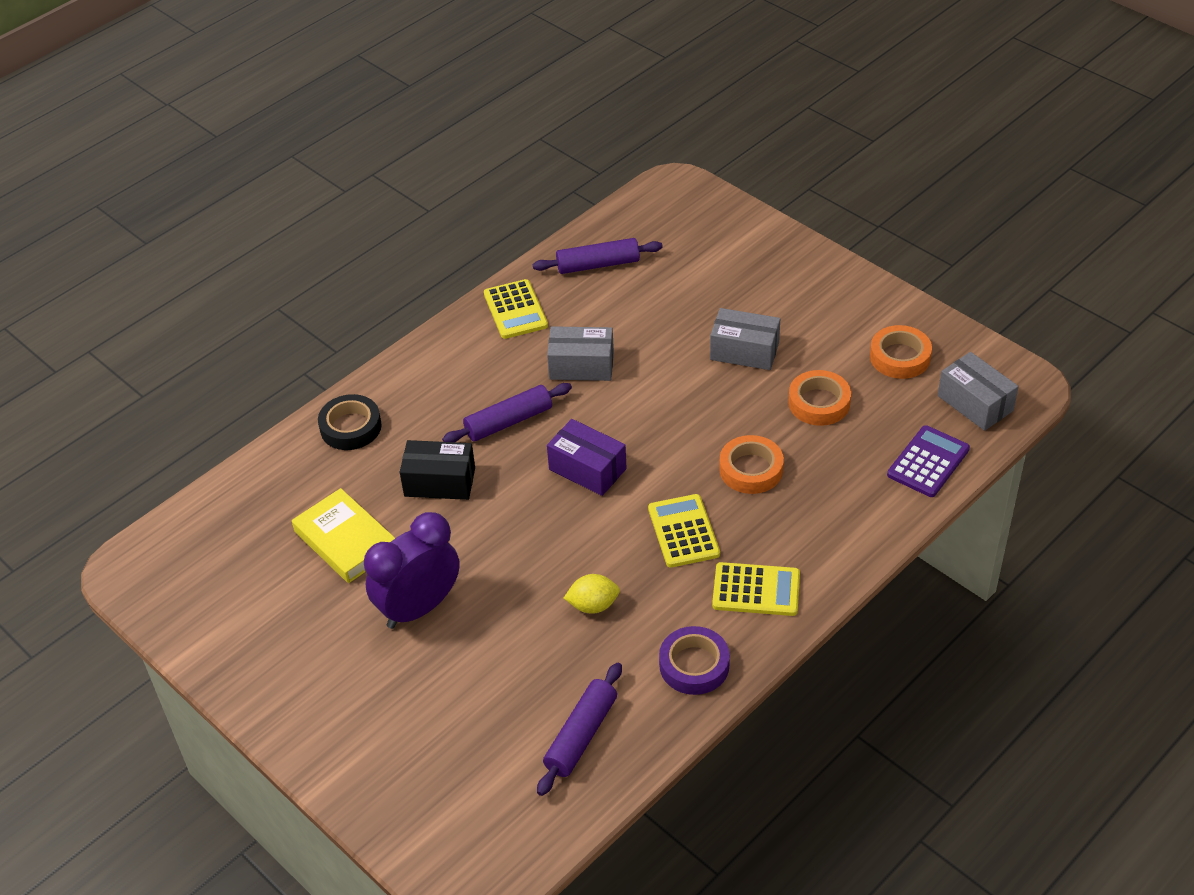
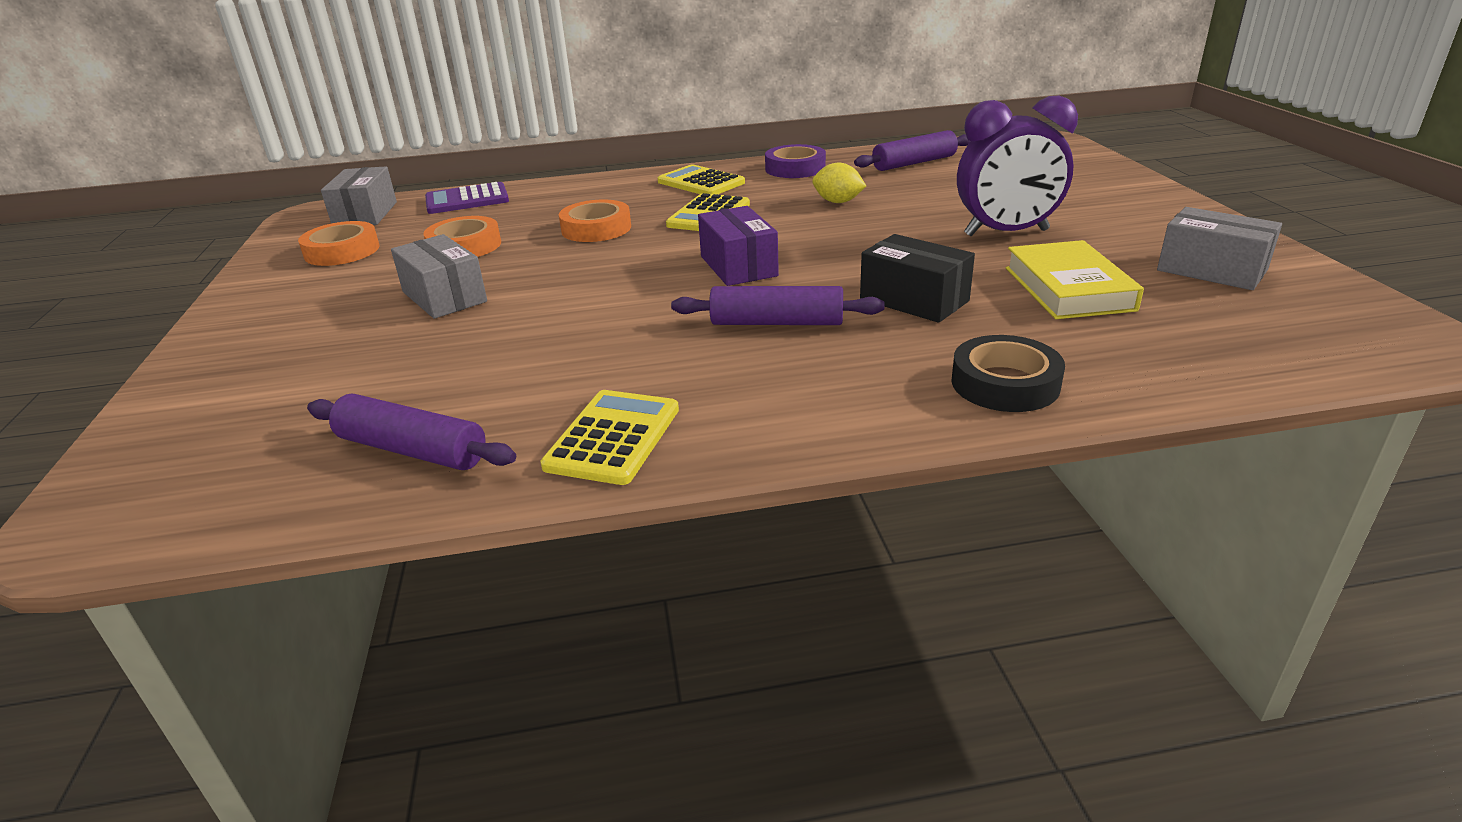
camera: 145 degrees left, 15 degrees down
(581, 366) = (623, 342): grey box -> grey box (1211, 270)

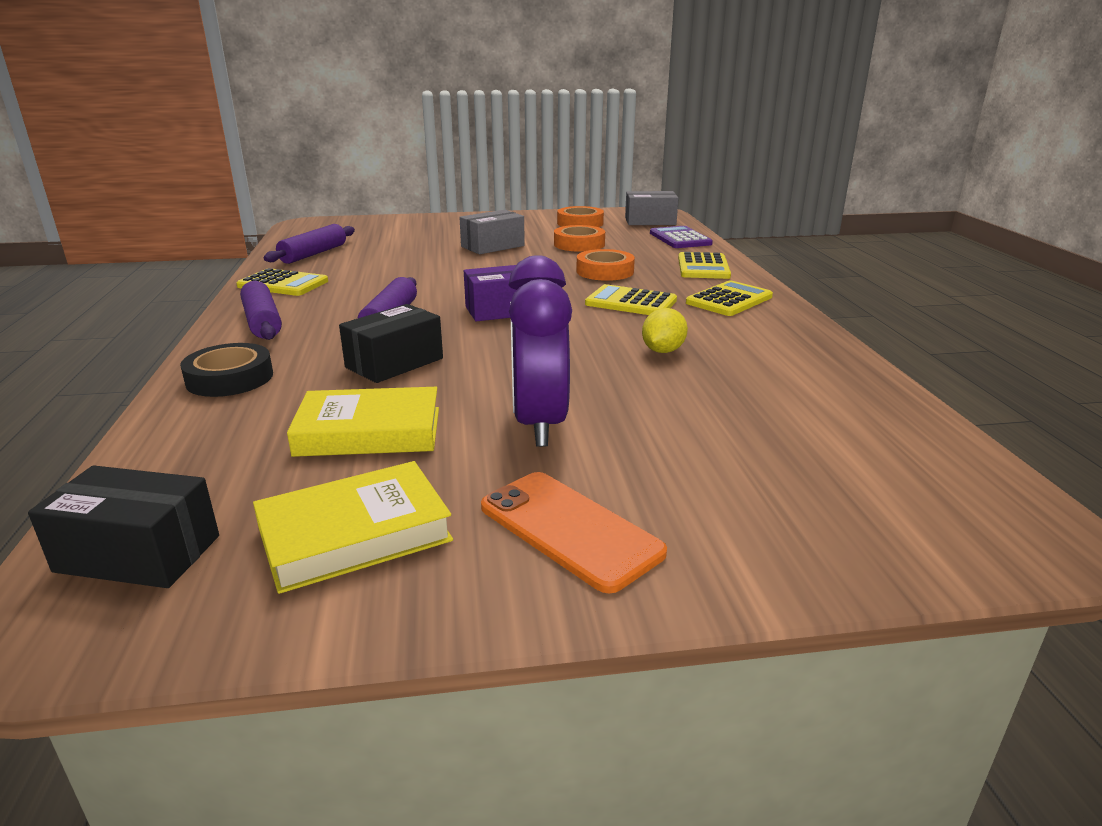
camera: 90 degrees right, 5 degrees down
(591, 190) = (703, 267): none -> yellow calculator
(795, 168) = (786, 337): purple tape -> none
(914, 163) = (827, 402): purple rolling pin -> purple rolling pin (262, 322)
(1138, 217) = (569, 529): none -> orange phone
(1211, 270) = (354, 534): grey box -> yellow book
(1322, 336) = (138, 553): none -> black box

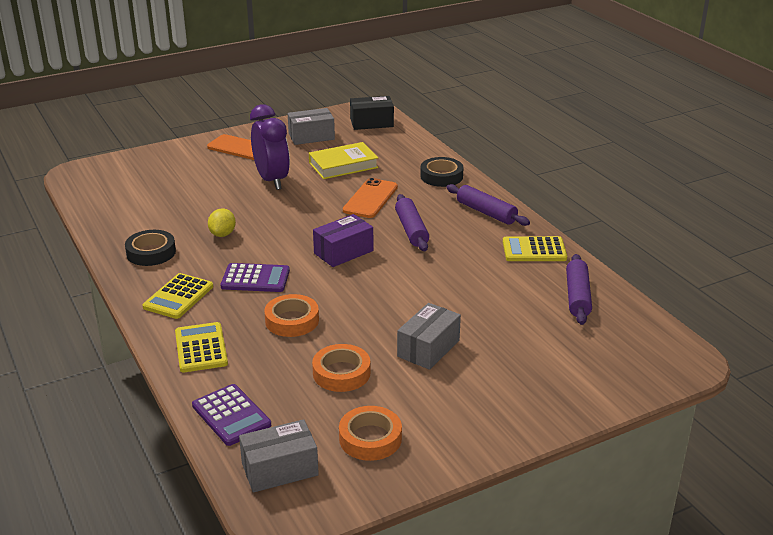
camera: 160 degrees right, 5 degrees up
(354, 534) = (311, 136): yellow book -> grey box
(394, 363) = (370, 199): black box -> orange phone
(631, 302) = (255, 279): yellow calculator -> purple calculator
(775, 344) = (151, 252): none -> black tape

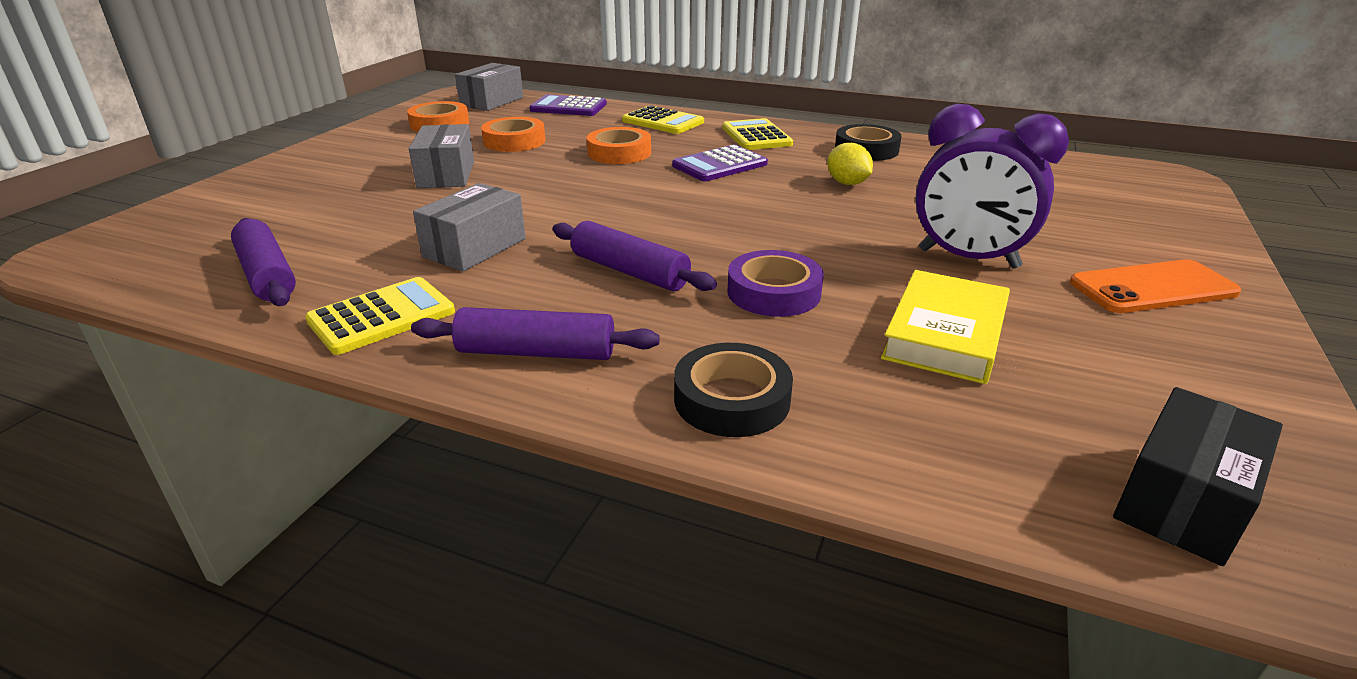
camera: 140 degrees right, 0 degrees up
(311, 136) = (1152, 373): grey box -> grey box (475, 248)
(343, 252) = (675, 214): purple box -> none
(370, 199) = (773, 292): orange phone -> purple tape

